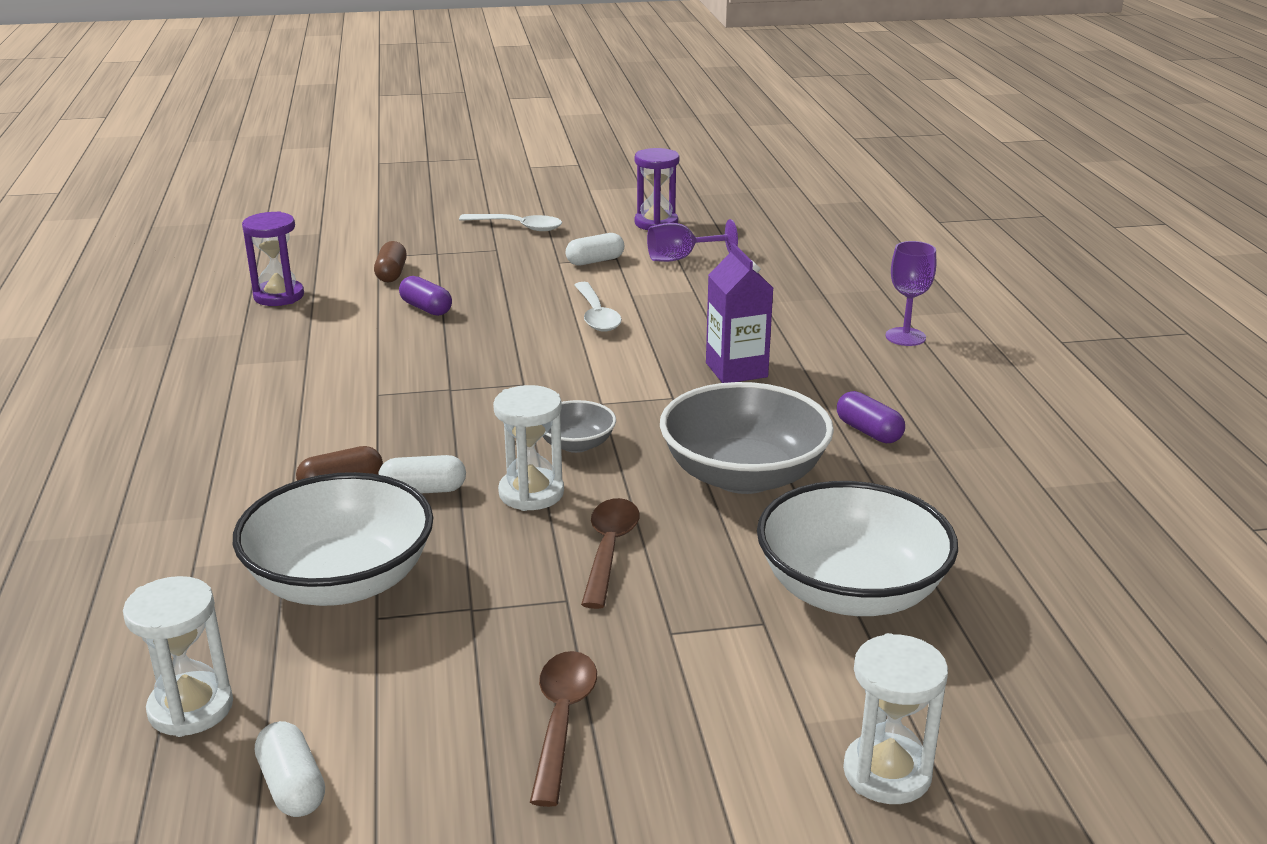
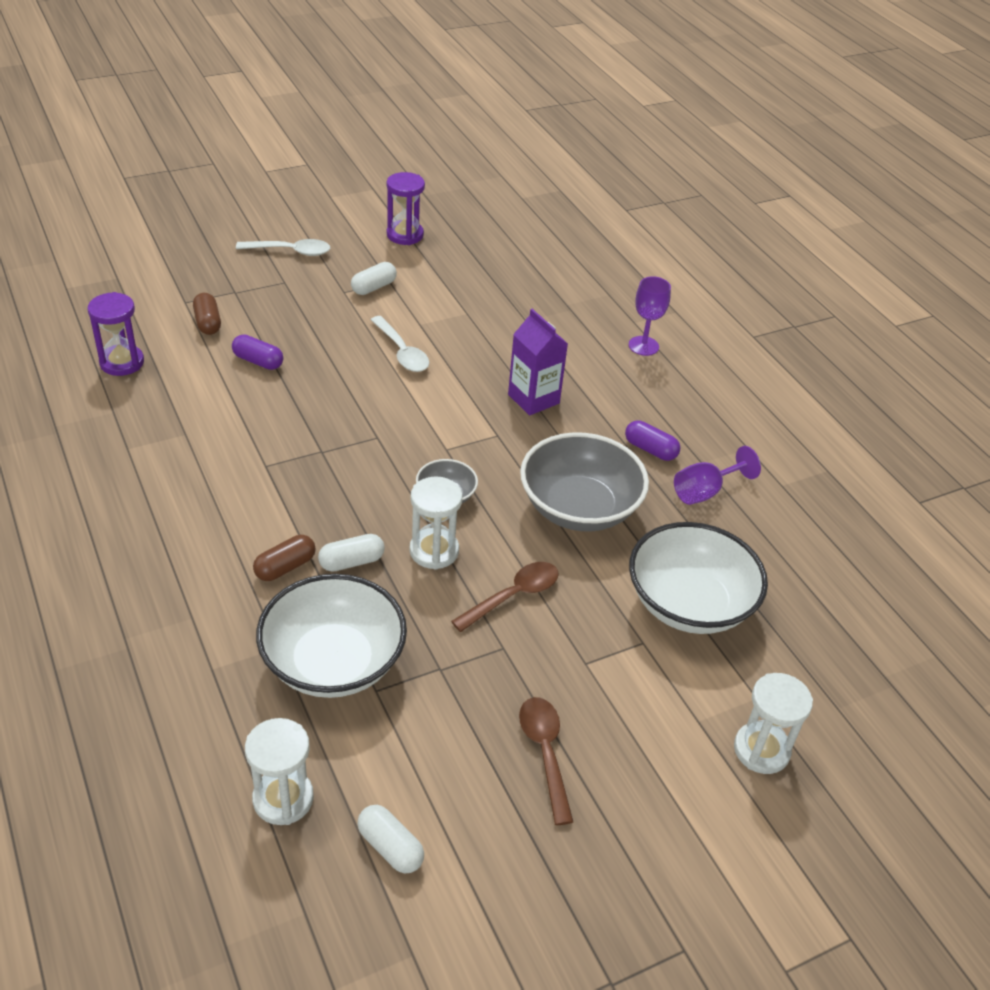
camera: 20 degrees left, 15 degrees up
(609, 549) = (513, 596): brown spoon -> brown spoon turned 60 degrees clockwise
(681, 258) = (442, 276): purple goblet -> purple goblet (705, 491)

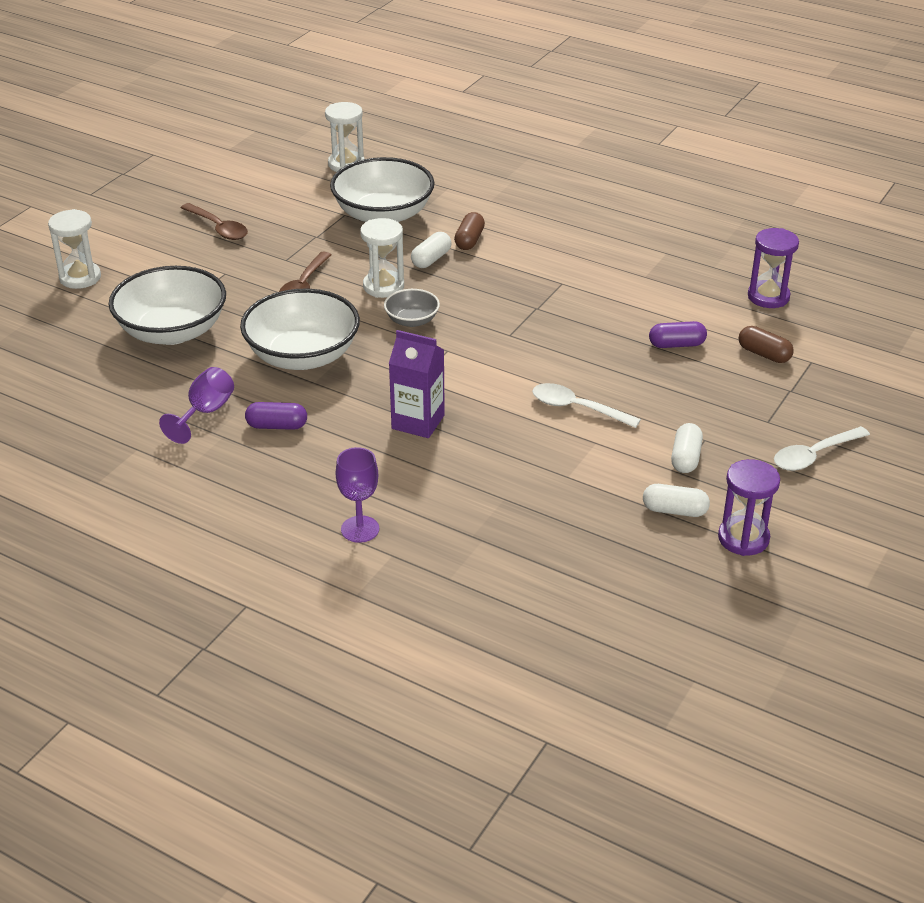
camera: 150 degrees right, 5 degrees down
(390, 847) = (273, 170): white capsule -> white capsule (674, 510)
(579, 507) = (302, 356): grey bowl -> white bowl

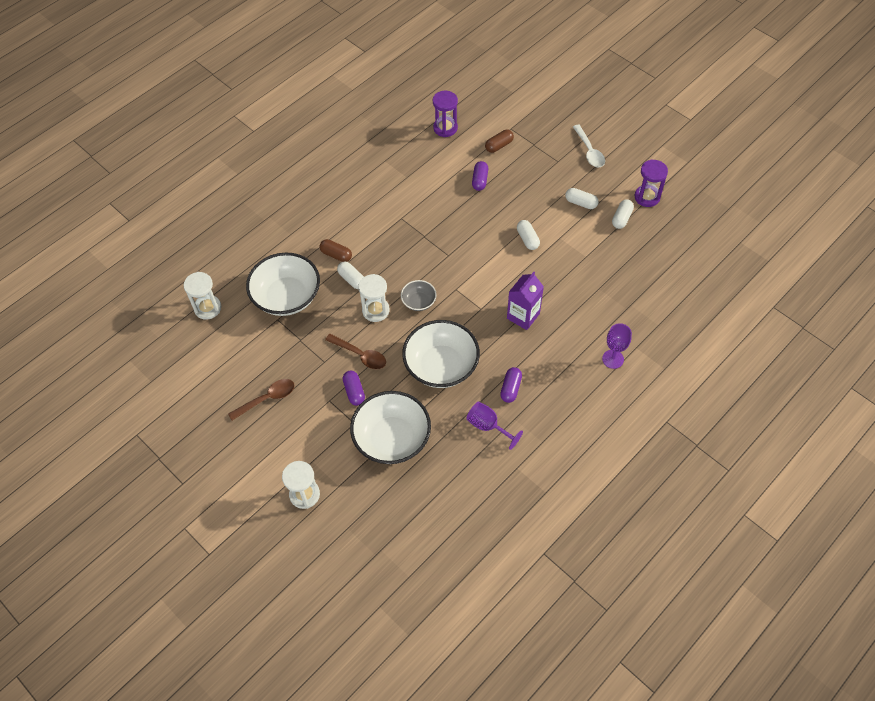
camera: 75 degrees left, 20 degrees up
(243, 290) = (354, 391): none -> purple capsule
(577, 408) = (527, 239): white spoon -> white capsule

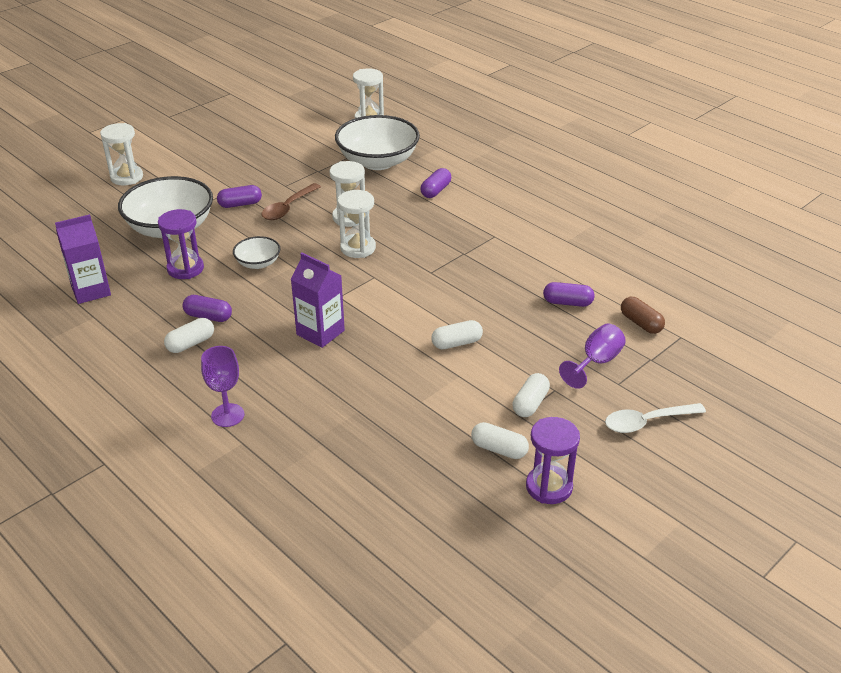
camera: 90 degrees right, 20 degrees down
(267, 399) = (247, 154): brown spoon -> none
(336, 255) = (436, 191): brown capsule -> purple capsule
(352, 279) = (398, 201): white capsule -> white capsule (191, 344)
(419, 301) = (358, 248): grey bowl -> white hourglass
(441, 366) = (258, 263): white bowl -> white bowl, size x0.49
(445, 128) = (666, 274): purple hourglass -> purple hourglass (185, 269)
(483, 478) = (91, 291): none -> purple carton
(488, 426) = (160, 296): purple goblet -> purple goblet (596, 362)

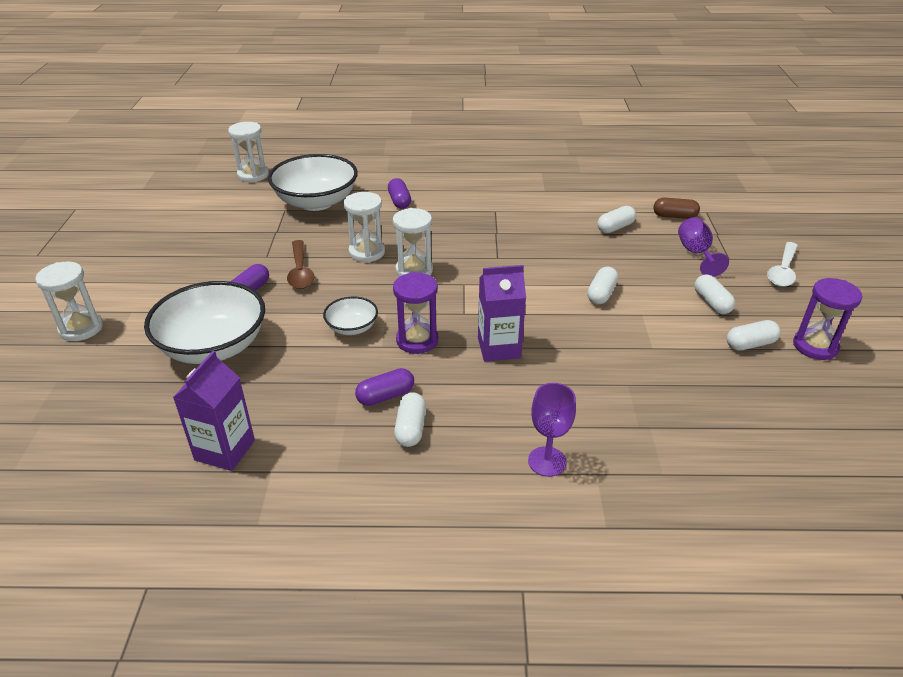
camera: 45 degrees left, 0 degrees up
(185, 269) = (291, 371): purple hourglass -> purple hourglass (417, 340)
(567, 302) = (615, 227): purple capsule -> white capsule

